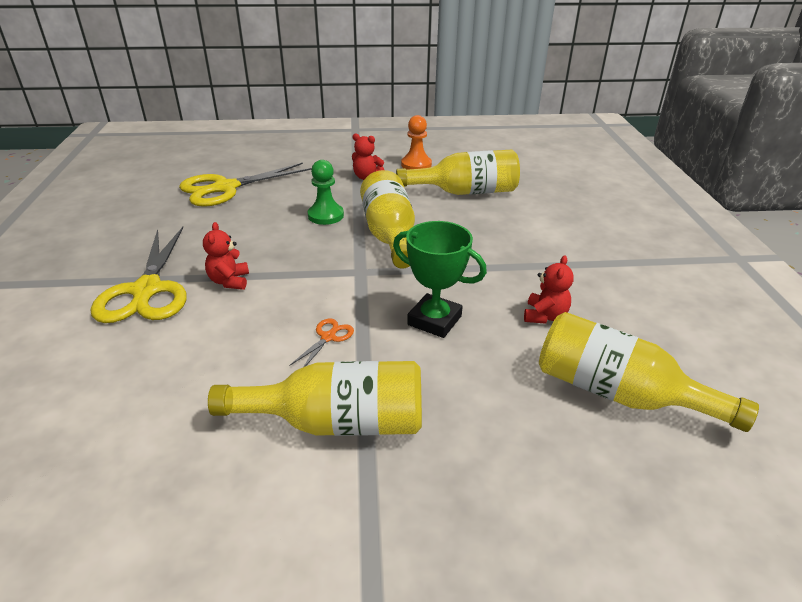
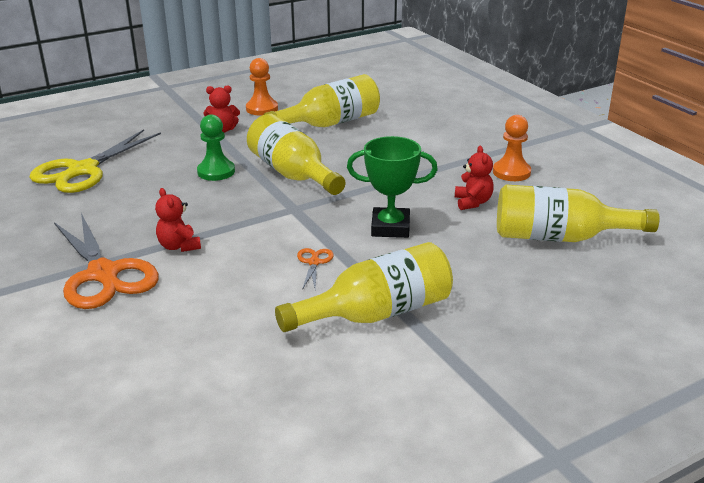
camera: 25 degrees left, 5 degrees down
(147, 291) = (104, 274): yellow scissors -> orange scissors
(615, 291) = (511, 172): none -> orange pawn

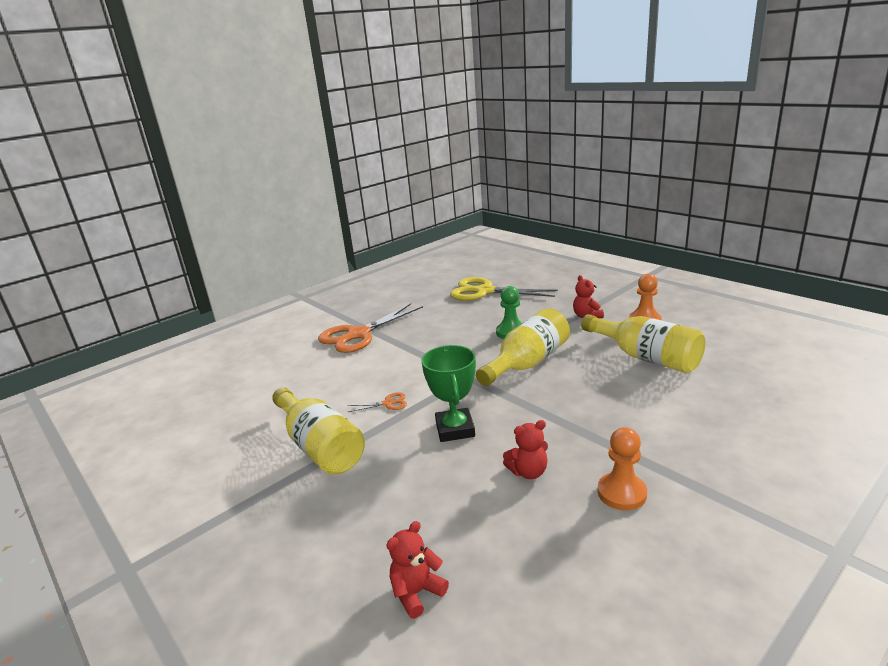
camera: 80 degrees right, 5 degrees down
(179, 246) = (397, 348): red teddy bear -> red teddy bear (417, 593)
(559, 237) = (477, 549): yellow bottle -> none

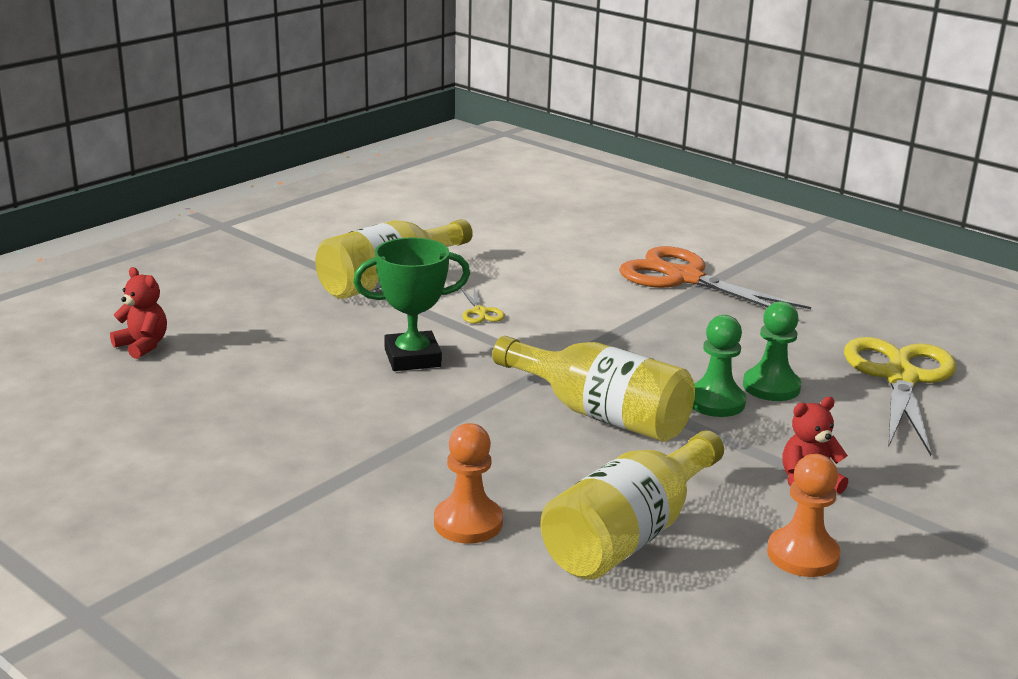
camera: 80 degrees right, 0 degrees up
(388, 403) = (480, 312): orange scissors -> yellow scissors
(494, 318) = (771, 387): none -> green pawn
(528, 472) = (309, 406): red teddy bear -> none
(621, 493) = (250, 468): orange pawn -> orange pawn (468, 523)

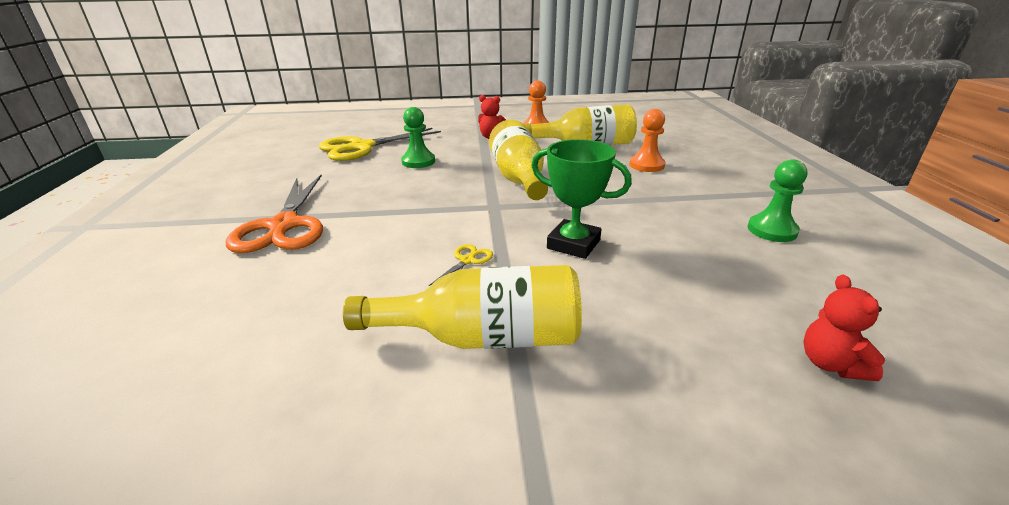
camera: 135 degrees left, 5 degrees up
(715, 402) = (456, 165): green pawn -> green pawn (772, 230)

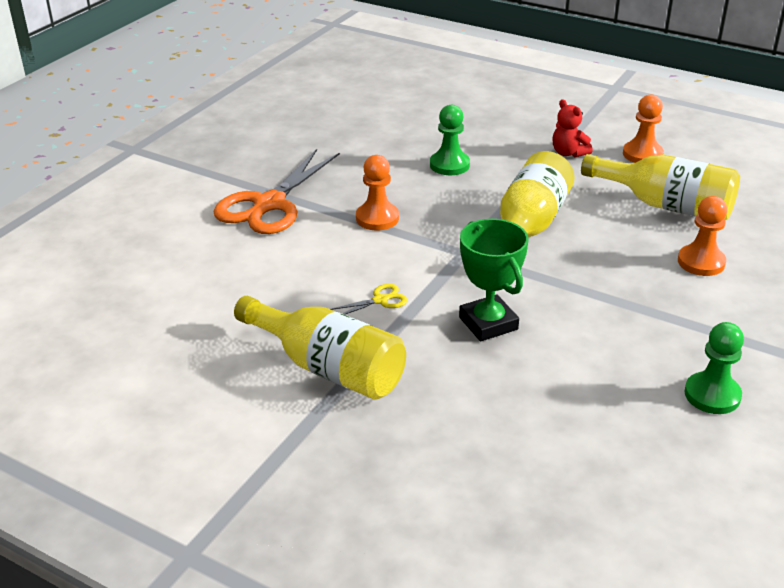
camera: 35 degrees right, 5 degrees up
(361, 147) = (411, 123): yellow scissors -> none
(398, 206) = (377, 218): none -> orange pawn
(831, 364) = (556, 509): red teddy bear -> none

